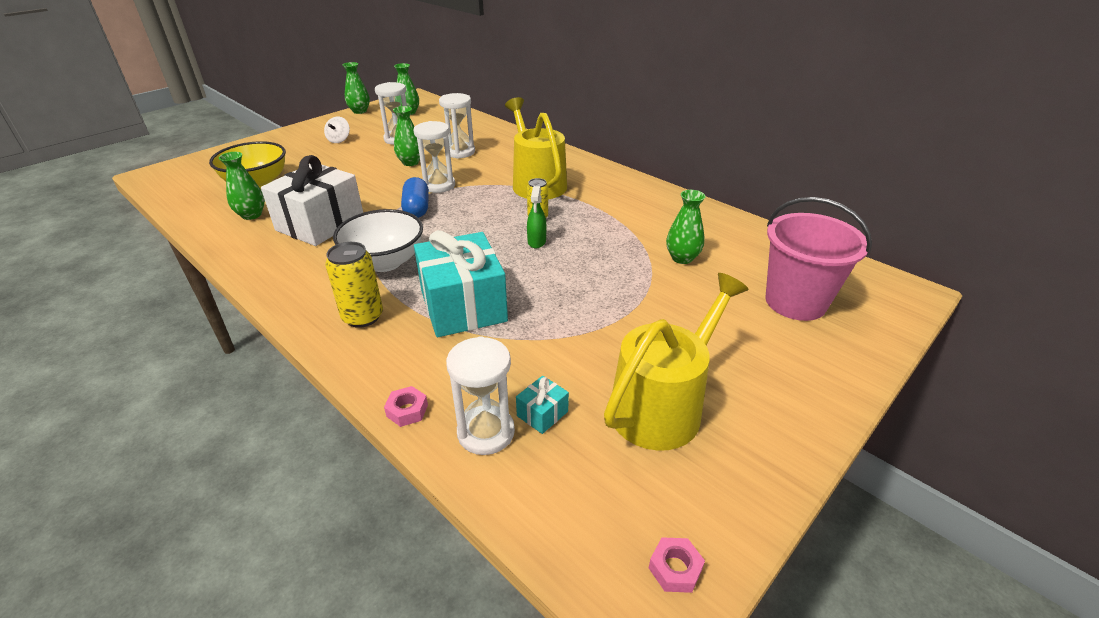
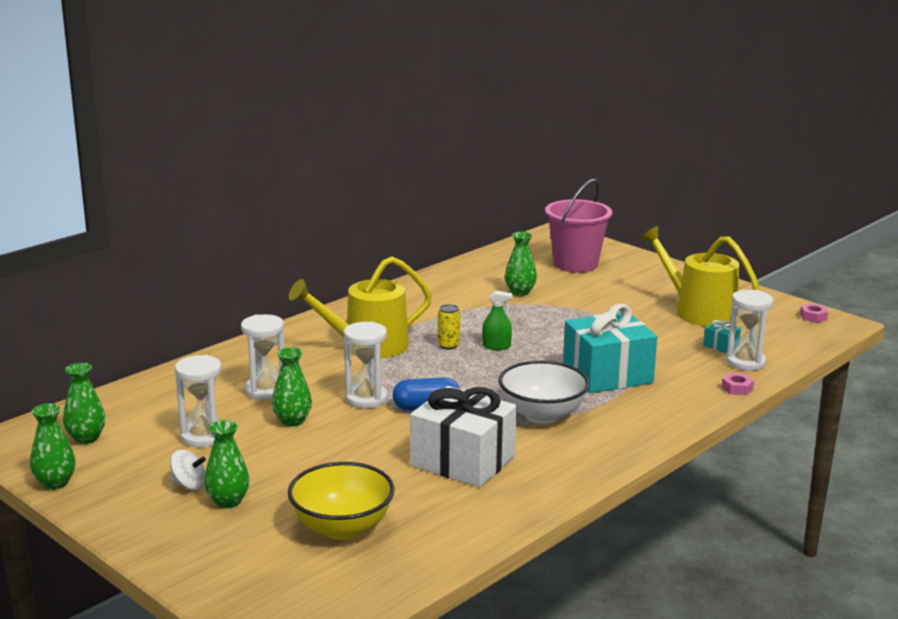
camera: 90 degrees left, 15 degrees down
(251, 215) = (439, 512): green vase -> green vase (228, 501)
(363, 317) = (634, 416): yellow can -> none

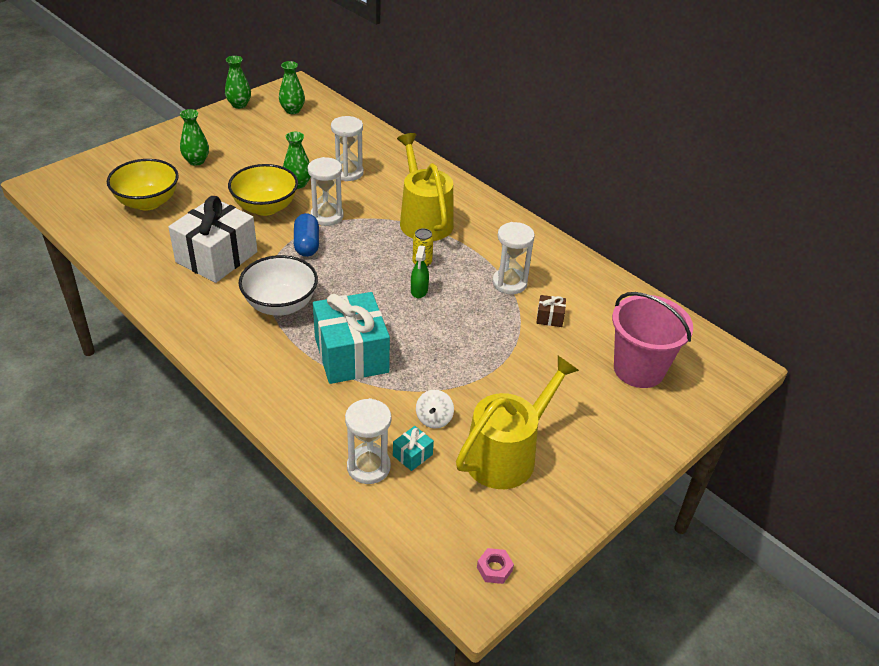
camera: 90 degrees right, 20 degrees up
(189, 485) = (222, 147): white spinning top -> white spinning top (434, 419)
(203, 437) = (284, 150): white hourglass -> white hourglass (509, 283)
(349, 438) = (265, 207): none -> yellow bowl
(520, 292) = (550, 318): green vase -> brown gift
(737, 388) = (308, 446): pink nut -> none

